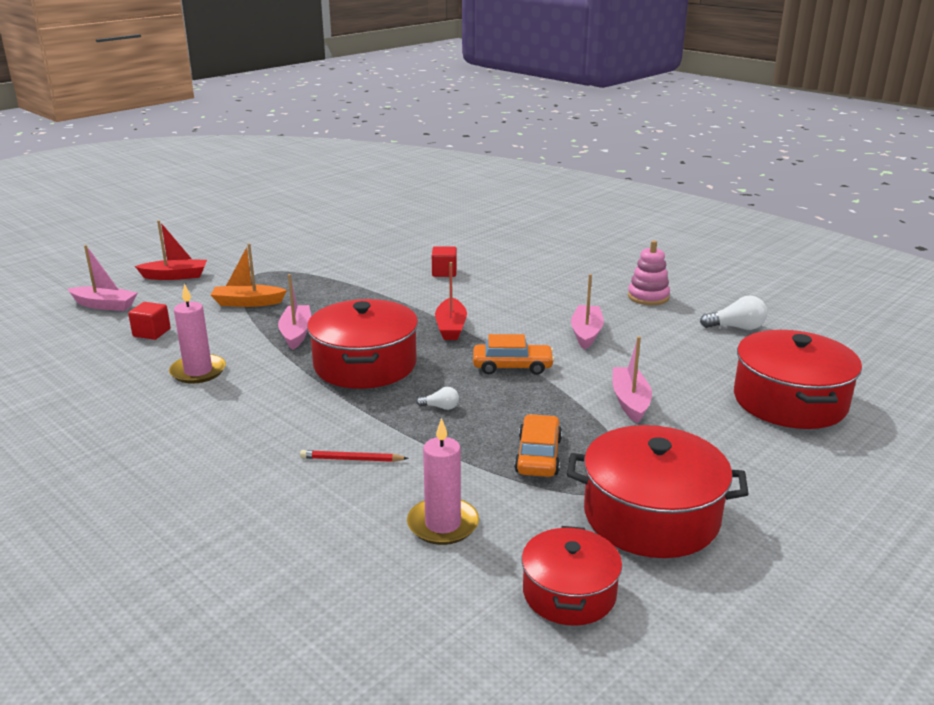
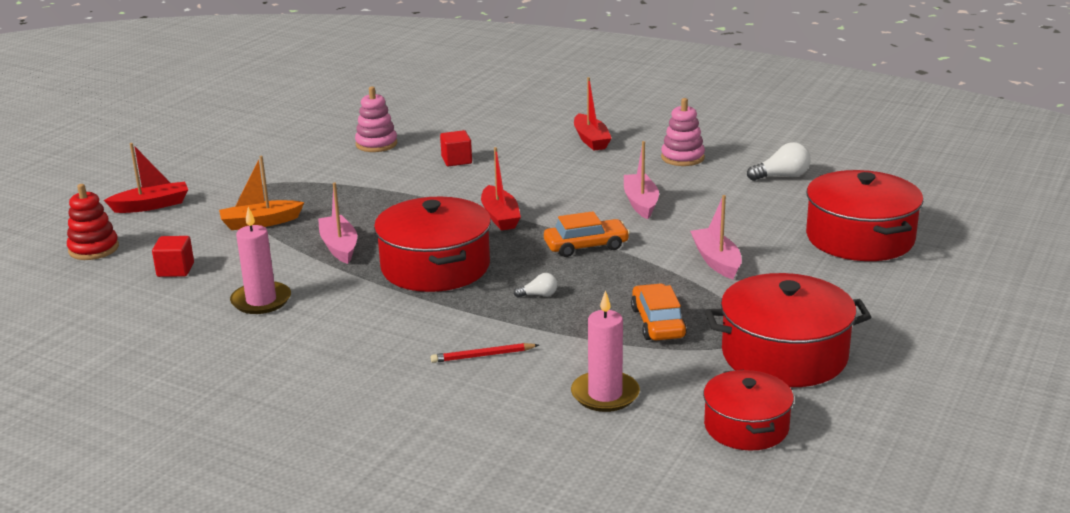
camera: 15 degrees left, 0 degrees up
(104, 305) = (94, 249): pink boat -> red stacking toy
(386, 250) = (376, 144): none -> pink stacking toy
(572, 270) = (591, 140): none -> red boat

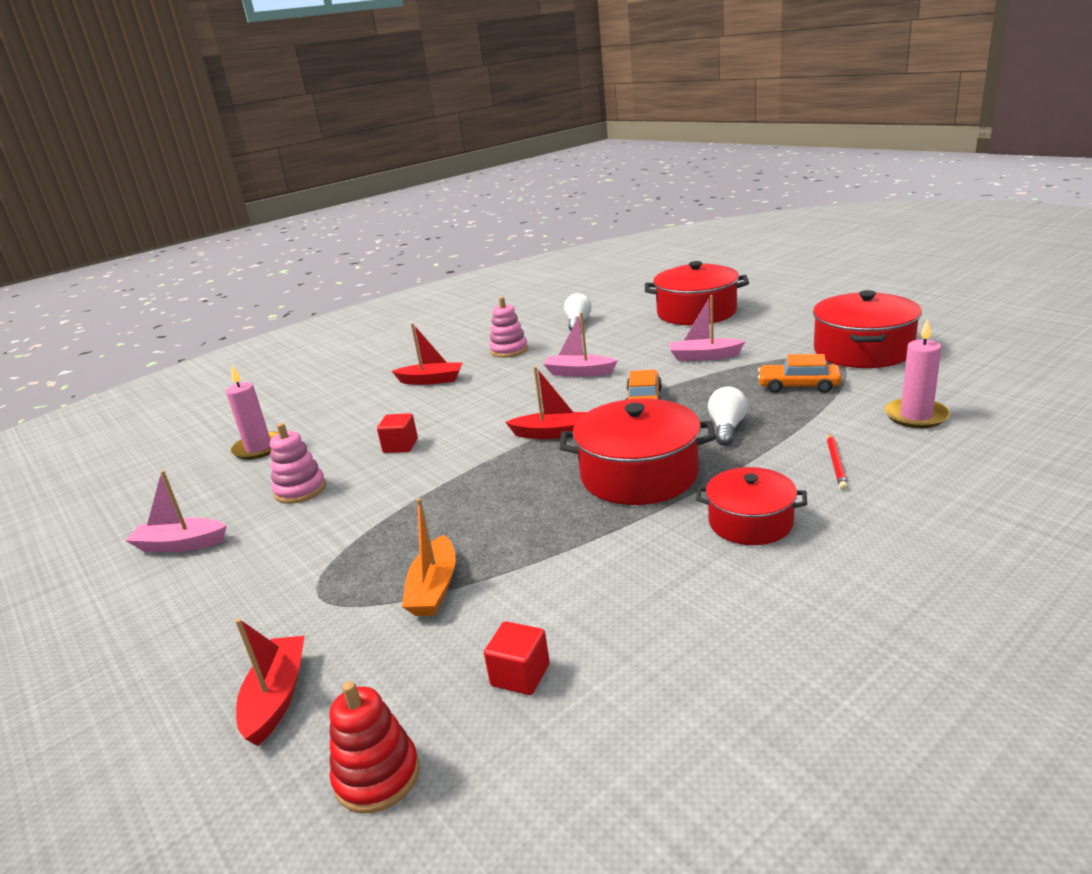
camera: 65 degrees left, 0 degrees up
(261, 301) = (657, 597): pink candle -> pink candle (259, 448)
(339, 247) = (549, 531): pink boat -> pink boat (181, 544)
(538, 295) = (727, 428): white light bulb -> white light bulb, size x1.75
(746, 427) = (968, 372): red pot -> red pot (750, 522)

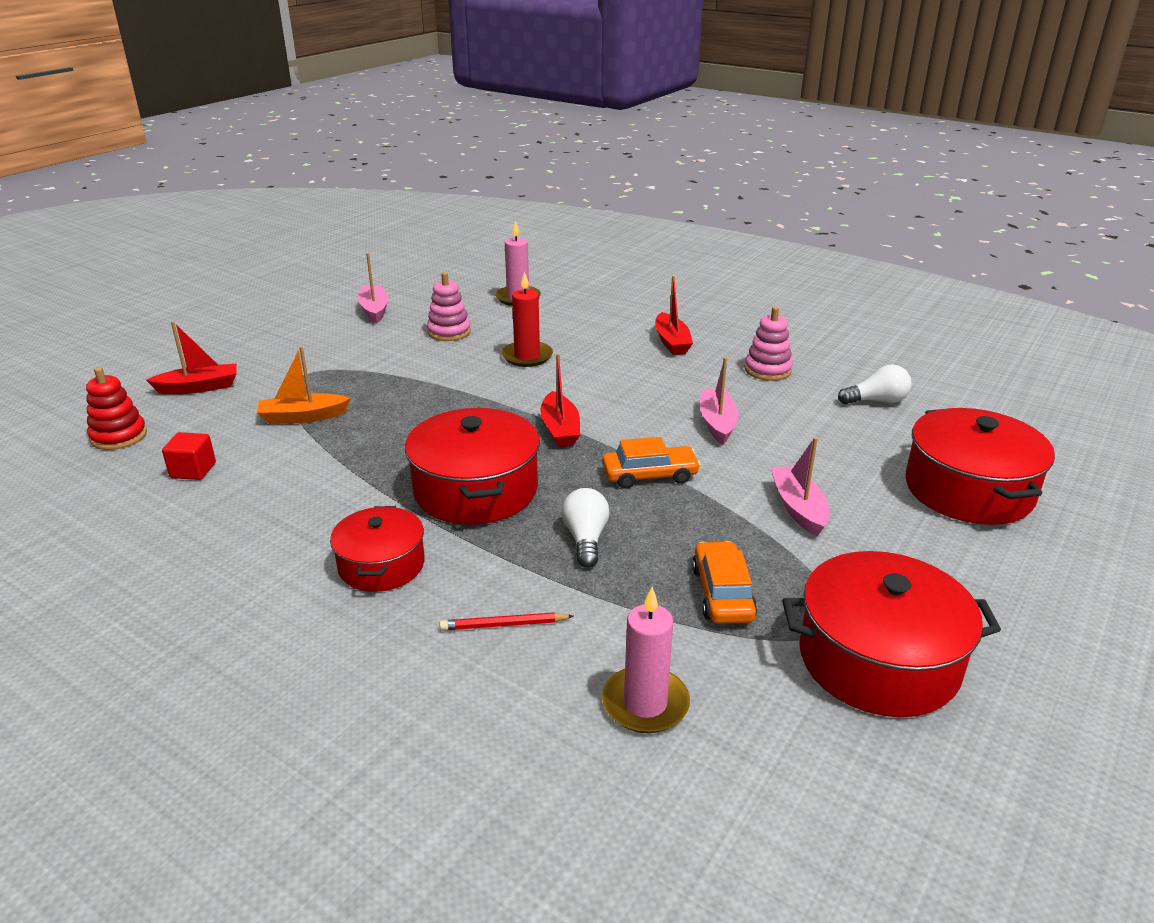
camera: 70 degrees right, 5 degrees up
(400, 446) = (527, 356): red cube -> red candle
(727, 428) = (585, 539): white light bulb -> white light bulb turned 90 degrees counterclockwise

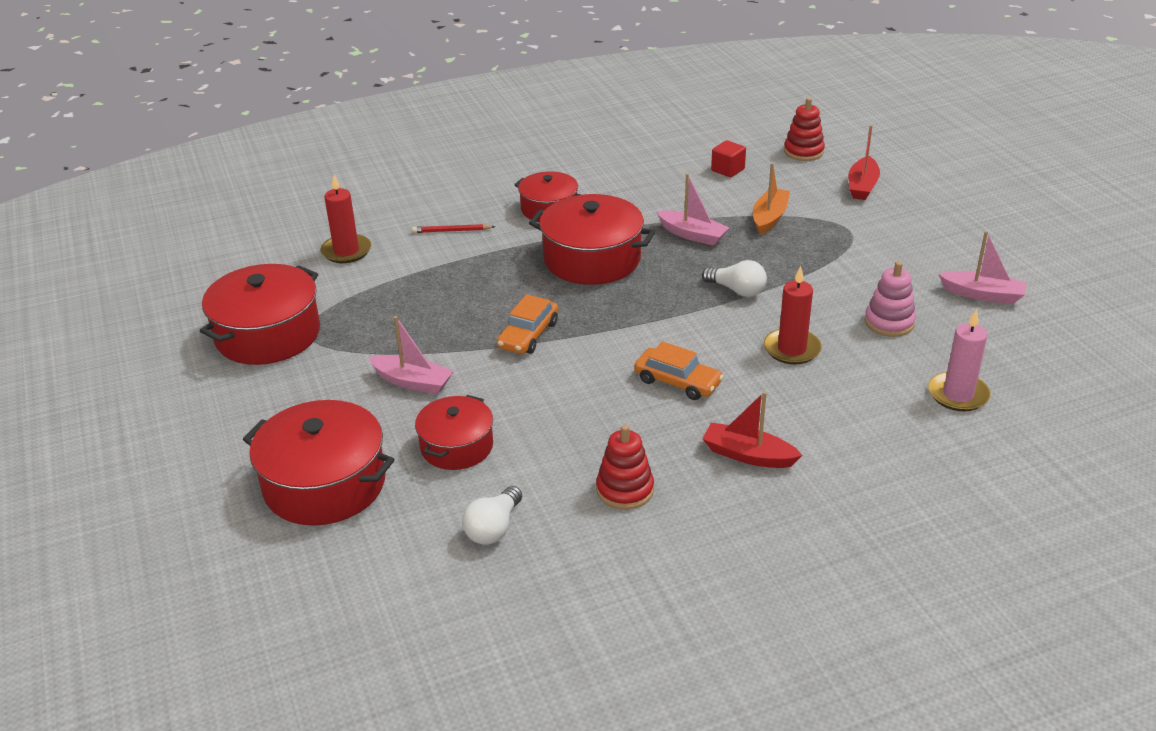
camera: 125 degrees right, 5 degrees up
(503, 625) = (451, 231): red pencil -> red pencil turned 120 degrees counterclockwise
(560, 429) = (637, 320): red boat -> none
(585, 539) = (489, 281): white light bulb -> white light bulb (737, 290)
(645, 703) = (346, 251): pink candle -> red candle
(717, 423) = (562, 403): pink boat -> pink boat (692, 235)
(722, 593) = (381, 308): orange car -> orange car (677, 382)
(767, 370) = (625, 490): pink stacking toy -> red stacking toy
(833, 449) = (456, 446): none -> red pot

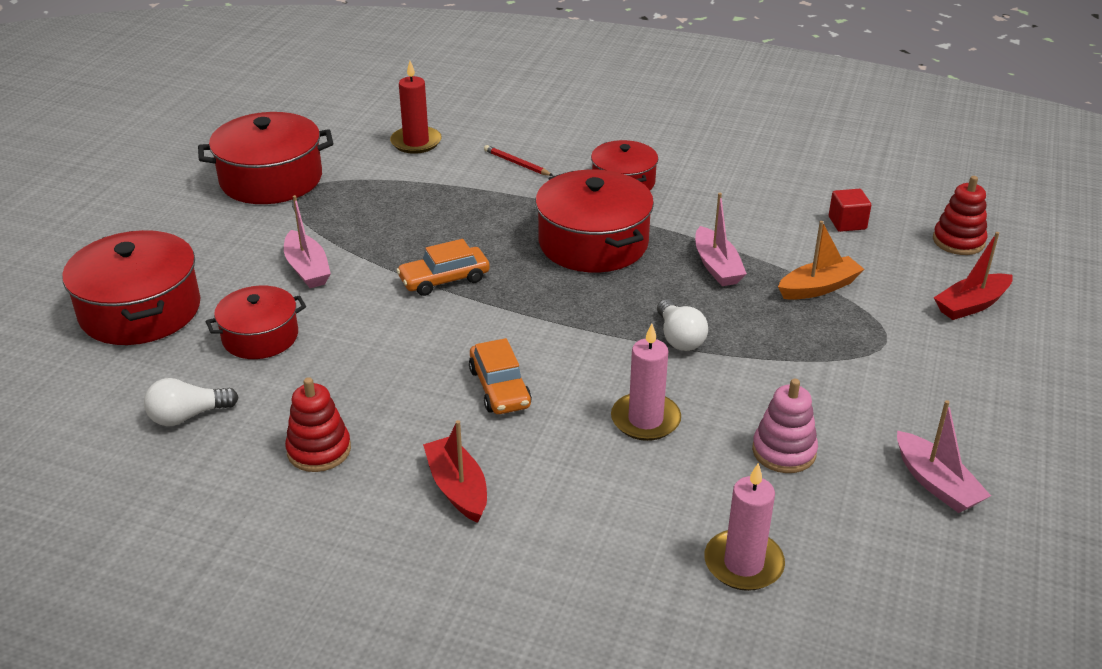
camera: 40 degrees right, 0 degrees up
(792, 349) = (645, 420): red candle -> pink candle

